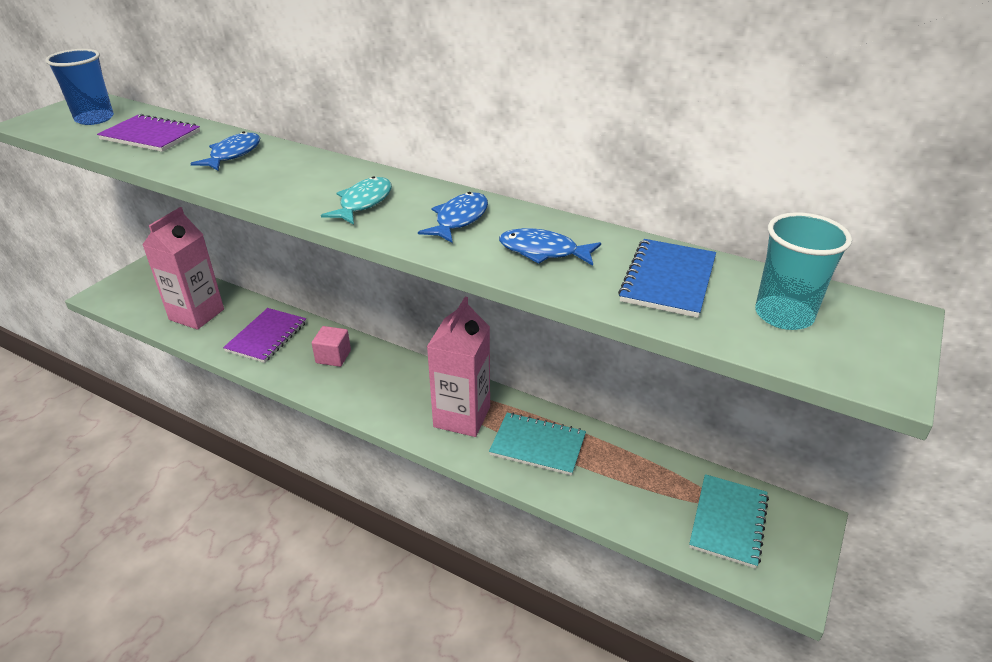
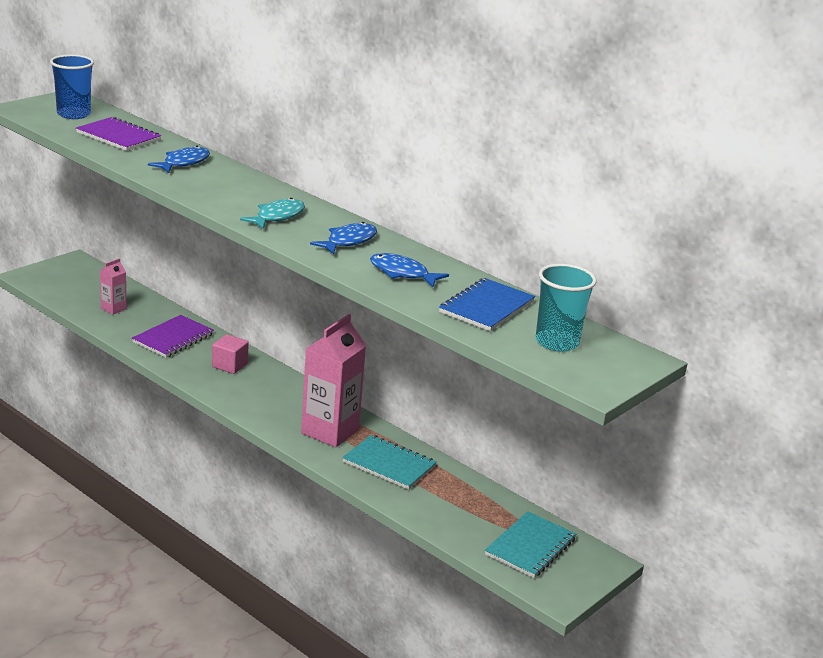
camera: 10 degrees right, 10 degrees down
(197, 314) = (113, 309): pink carton -> pink carton, size x0.49

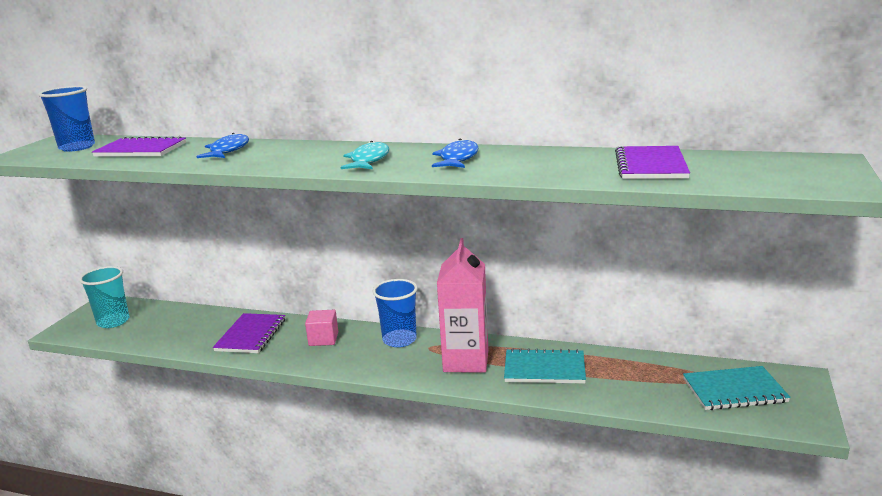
camera: 20 degrees left, 5 degrees down
(113, 309) = (172, 330): pink carton -> none
(293, 391) = (399, 340): none -> blue cup
(402, 273) = (541, 165): blue fish -> none
(486, 307) = (650, 165): blue notebook -> purple notebook
(530, 547) = (734, 390): turquoise notebook -> turquoise notebook turned 75 degrees clockwise
(557, 342) = (751, 170): turquoise cup -> turquoise cup (113, 321)

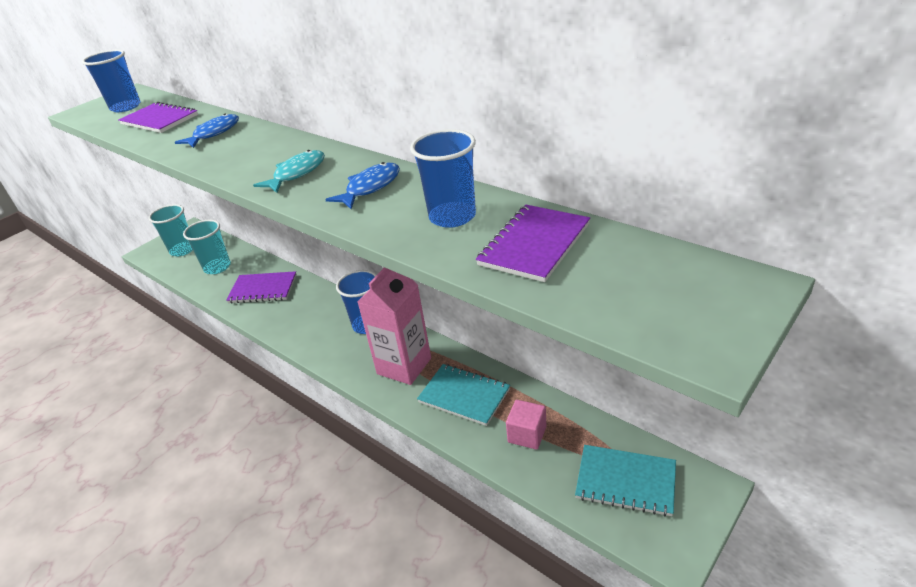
camera: 25 degrees right, 15 degrees up
(175, 328) = (217, 267): none -> turquoise cup
(251, 335) = (263, 289): purple notebook -> purple notebook turned 60 degrees clockwise
(323, 339) = (311, 308): pink cube -> pink cube (527, 434)
(560, 162) = (452, 216): none -> blue cup

